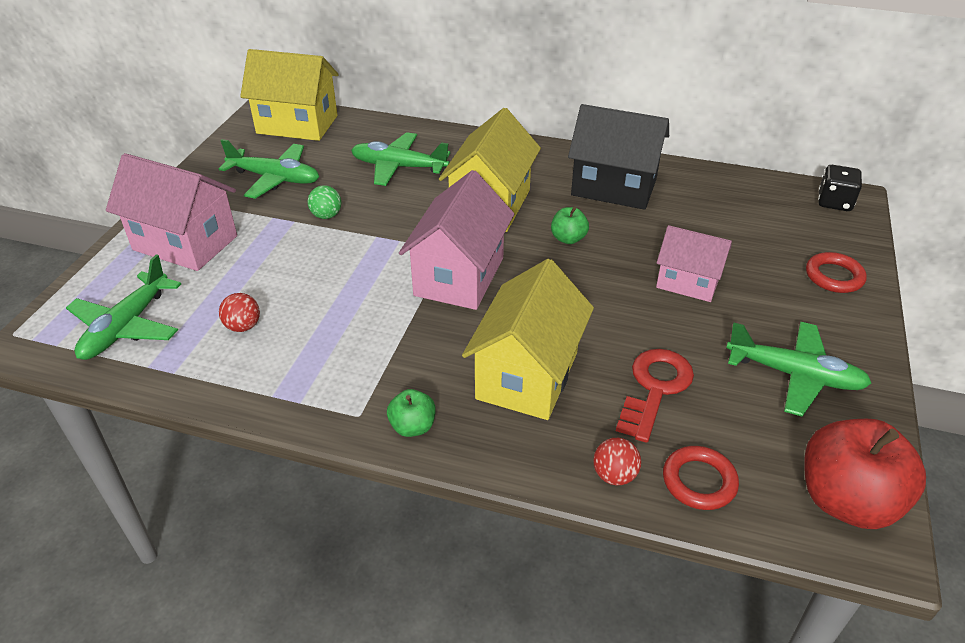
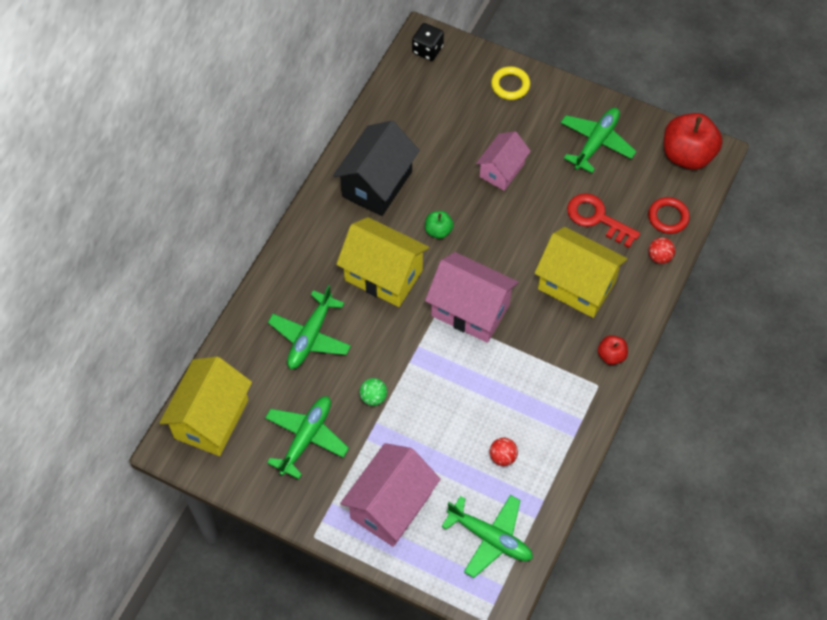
camera: 80 degrees left, 20 degrees up
(412, 426) = (611, 355): green apple -> red apple
(834, 276) = (510, 85): red ring -> yellow ring

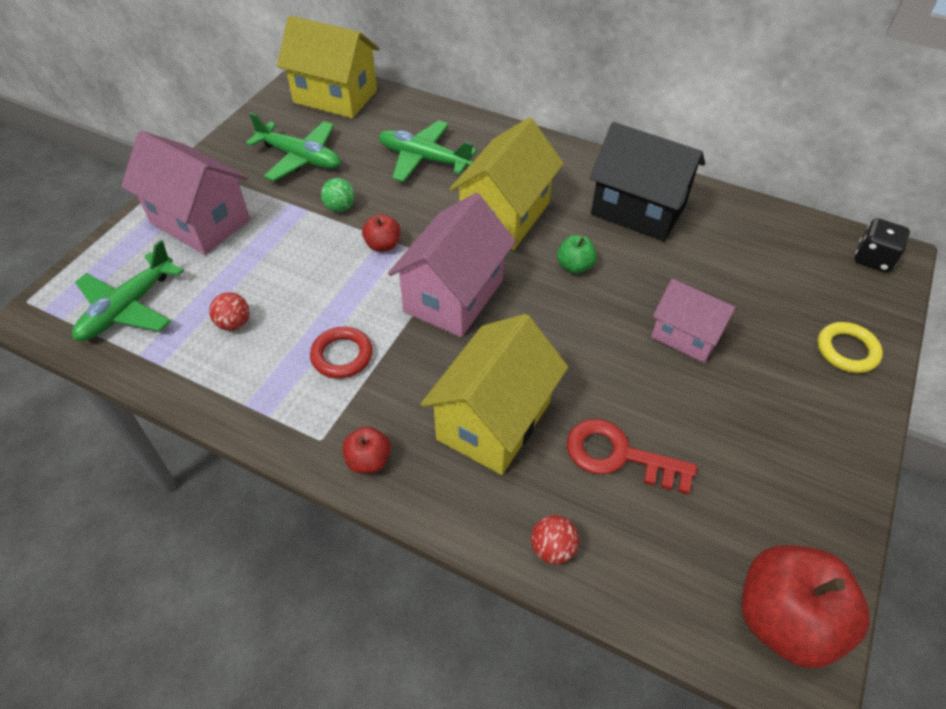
camera: 90 degrees right, 10 degrees down
(418, 361) = (383, 245): none -> red apple
(596, 142) = (771, 463): green plane -> none
(597, 218) = (619, 456): red key -> red key turned 105 degrees counterclockwise
(668, 217) = (636, 570): red ring -> red ring (342, 355)

